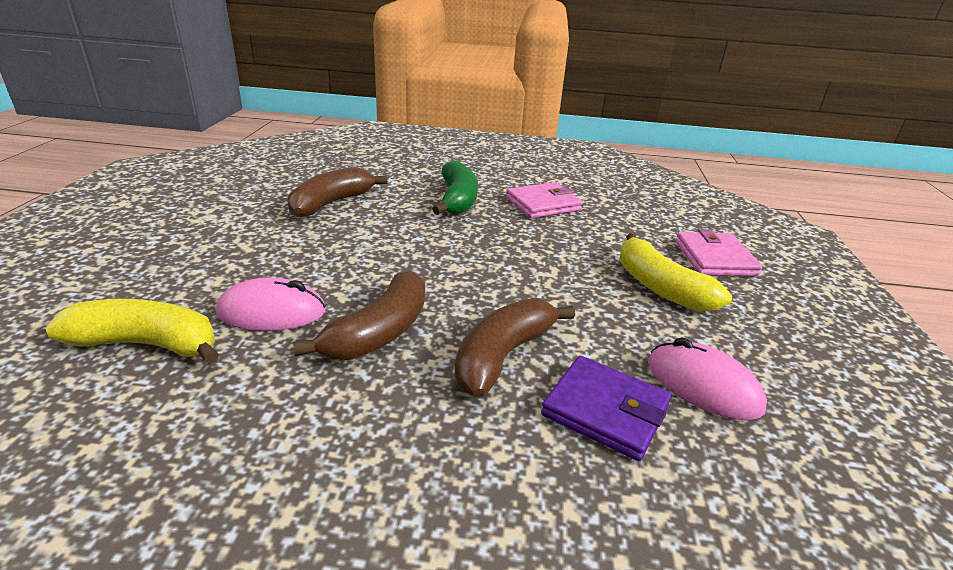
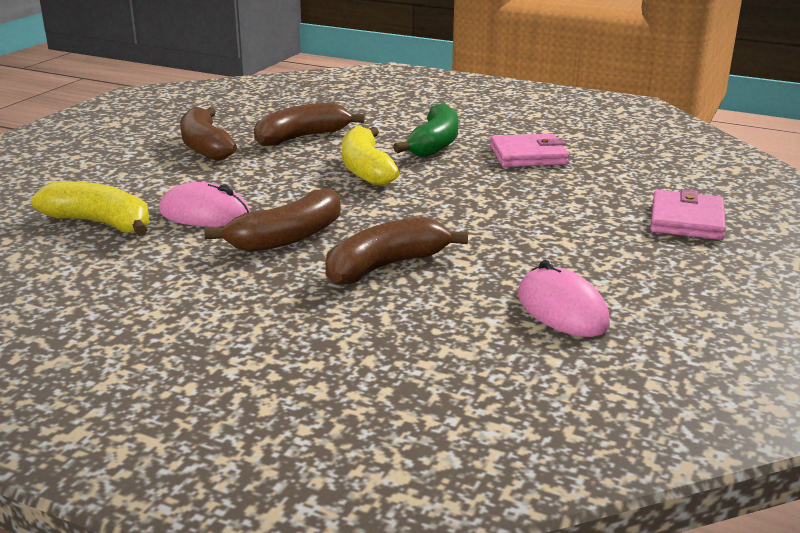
camera: 20 degrees right, 5 degrees down
(236, 223) = (205, 147): none -> brown banana
(605, 410) = (450, 311): purple wallet -> none
(660, 287) = (594, 237): yellow banana -> yellow banana (365, 169)

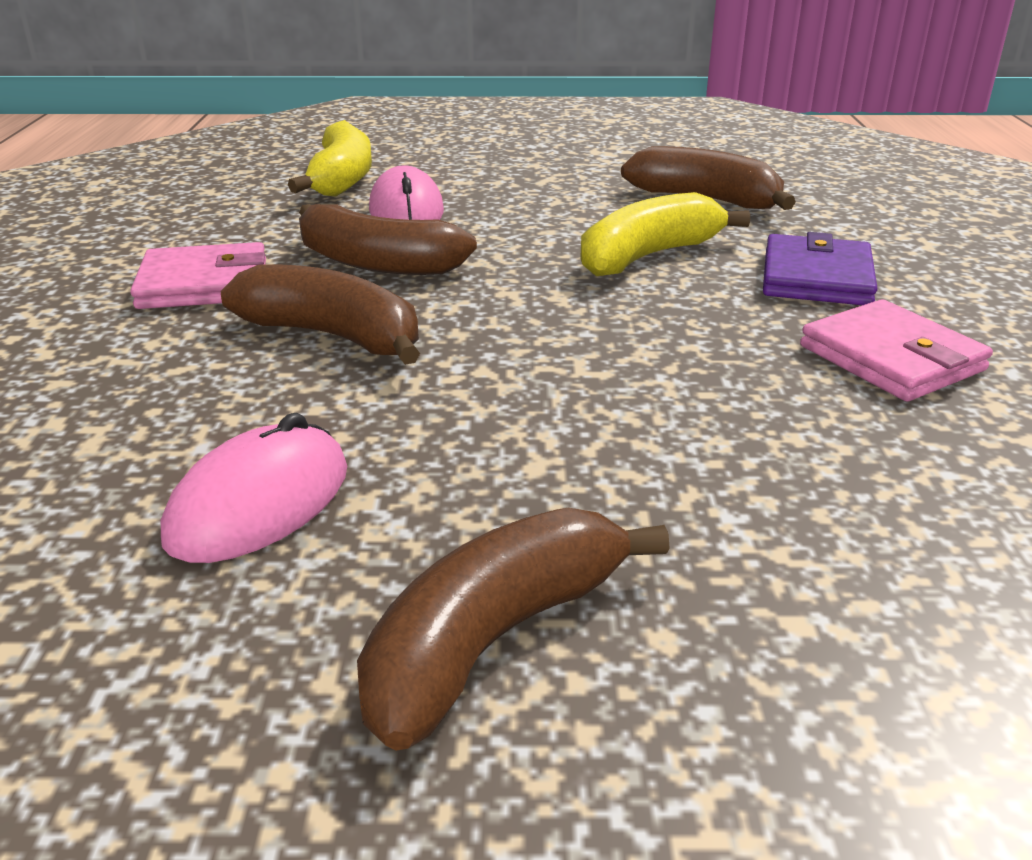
camera: 65 degrees right, 5 degrees up
(205, 147) = (600, 166): brown banana -> brown banana (493, 639)
(434, 144) = (816, 278): green banana -> purple wallet
(686, 220) = (793, 597): pink wallet -> pink wallet (204, 284)

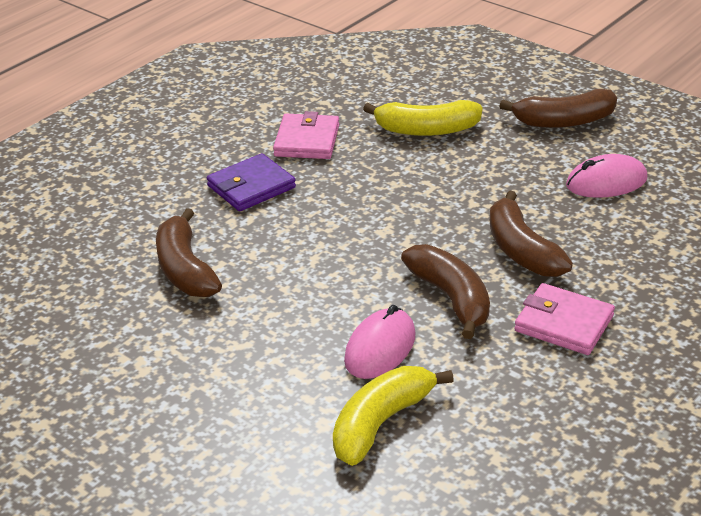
camera: 140 degrees left, 5 degrees up
(648, 256) = (301, 237): yellow banana -> yellow banana (426, 130)

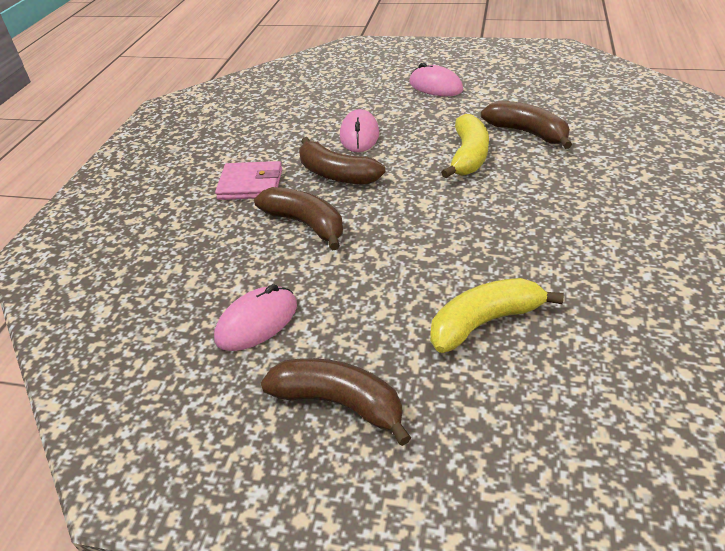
camera: 155 degrees right, 5 degrees up
(192, 400) = (435, 86): none -> pink mouse
(251, 187) = (567, 199): purple wallet -> none
(307, 141) = (583, 260): pink wallet -> none
(380, 423) = (331, 108): yellow banana -> yellow banana (468, 156)
(564, 121) = (339, 402): brown banana -> brown banana turned 60 degrees clockwise

